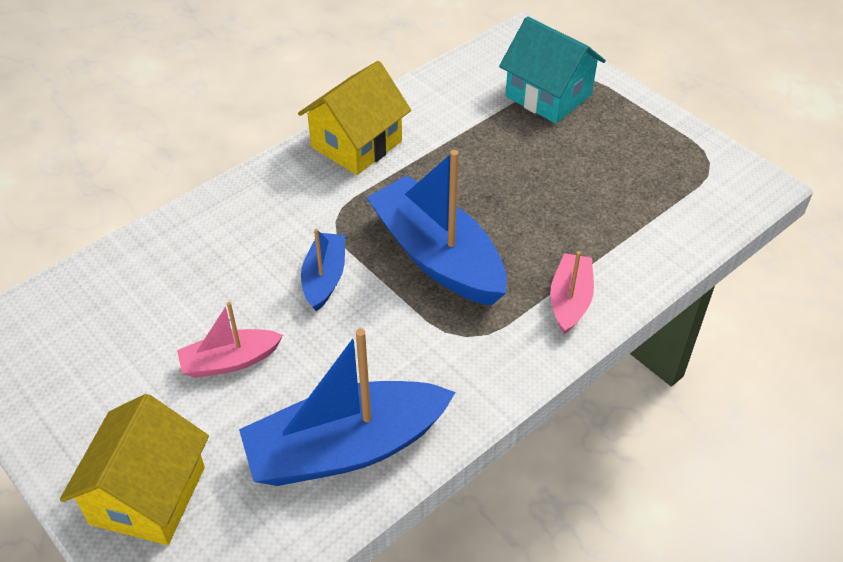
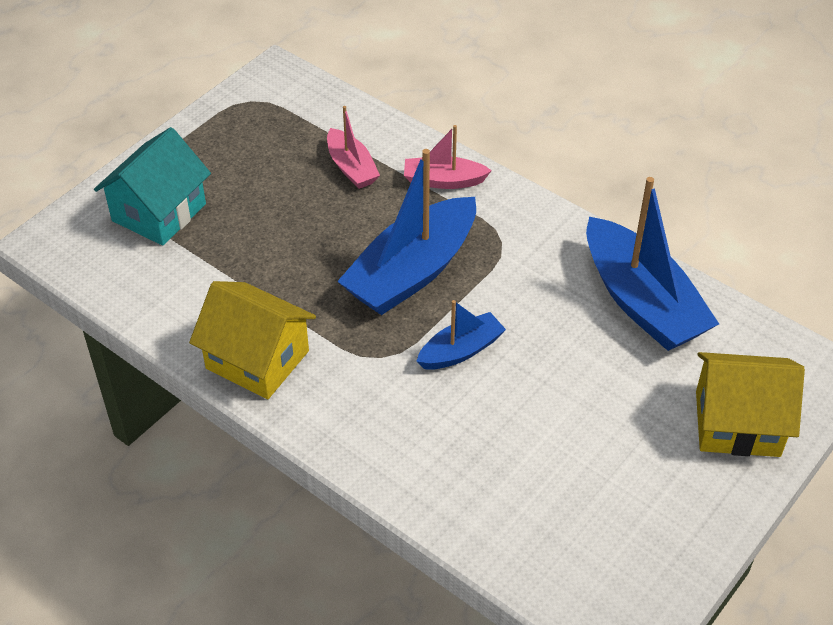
camera: 100 degrees left, 0 degrees up
(230, 361) = (581, 401): pink boat -> pink boat (351, 167)
(324, 278) = (460, 350): blue boat -> blue boat turned 150 degrees clockwise

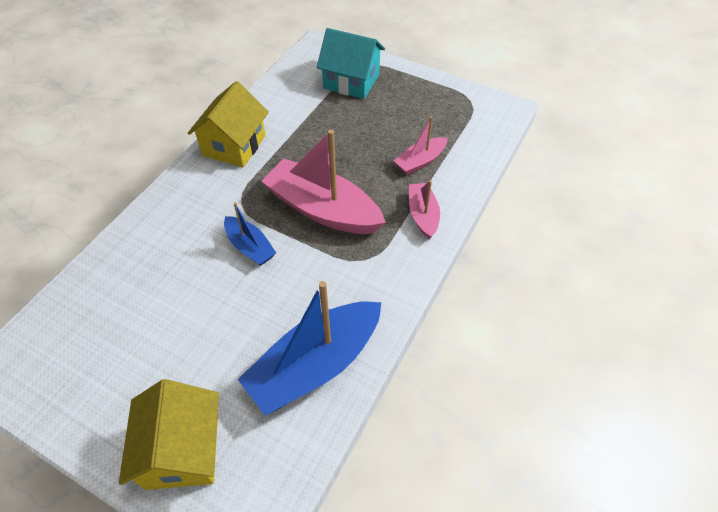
camera: 80 degrees right, 5 degrees up
(412, 272) = (323, 209): blue boat -> pink boat

